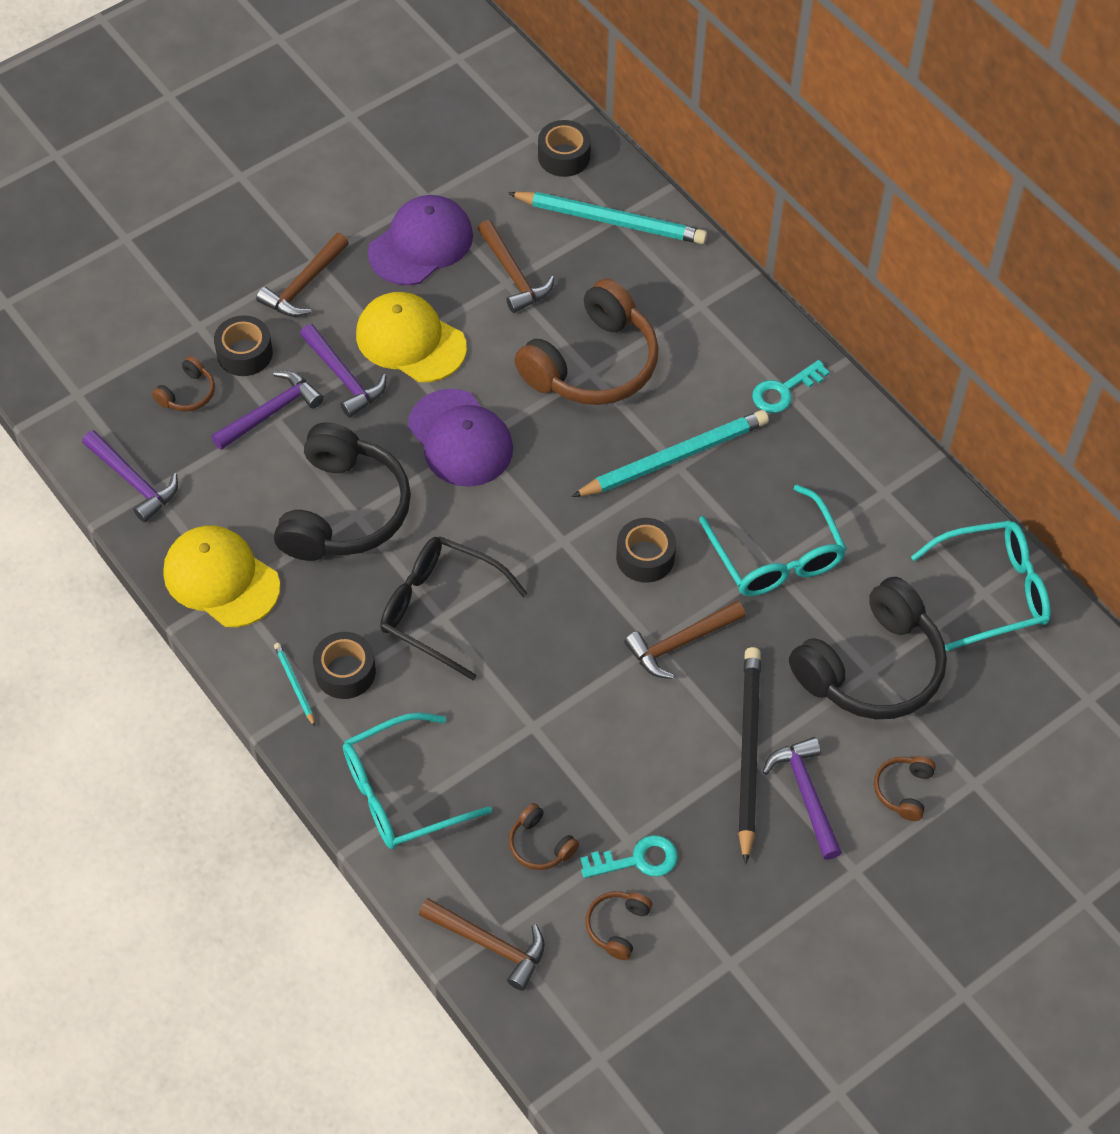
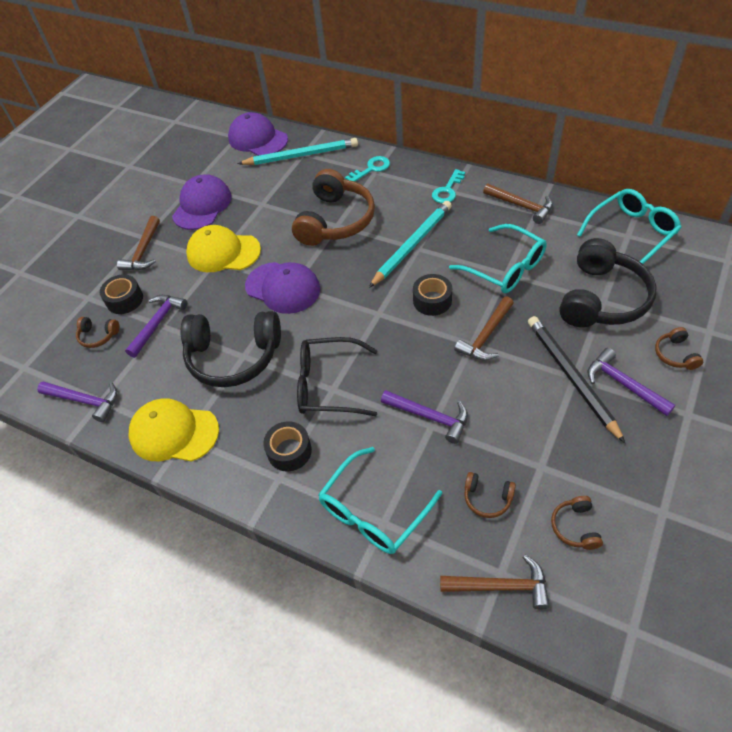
camera: 20 degrees left, 5 degrees down
(187, 393) = (98, 336): brown headphones -> brown headphones turned 90 degrees clockwise
(294, 685) = (259, 476): turquoise pencil -> none
(343, 510) = (233, 356): black headphones -> black headphones turned 105 degrees clockwise
(344, 377) = (193, 287): purple hammer -> purple hammer (430, 417)
(514, 275) = (264, 199): brown hammer -> brown hammer (521, 206)
(564, 156) = (257, 139): black tape -> purple cap
(637, 860) = (555, 476): turquoise key -> turquoise key (371, 169)

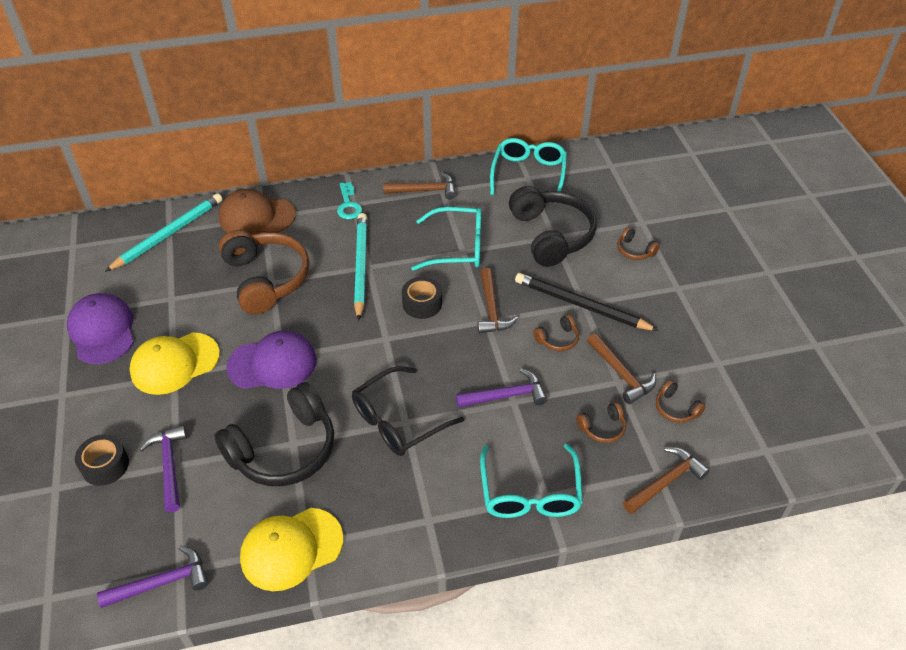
camera: 45 degrees left, 5 degrees down
(98, 336) = (110, 516): brown headphones -> brown headphones (557, 339)
(143, 251) = (77, 408): brown hammer -> brown hammer (621, 374)
(257, 139) = (101, 238): purple cap -> none
(289, 451) = (416, 494): black tape -> none
(371, 169) = (256, 216): turquoise key -> brown cap
(623, 384) = (620, 290): purple hammer -> none

